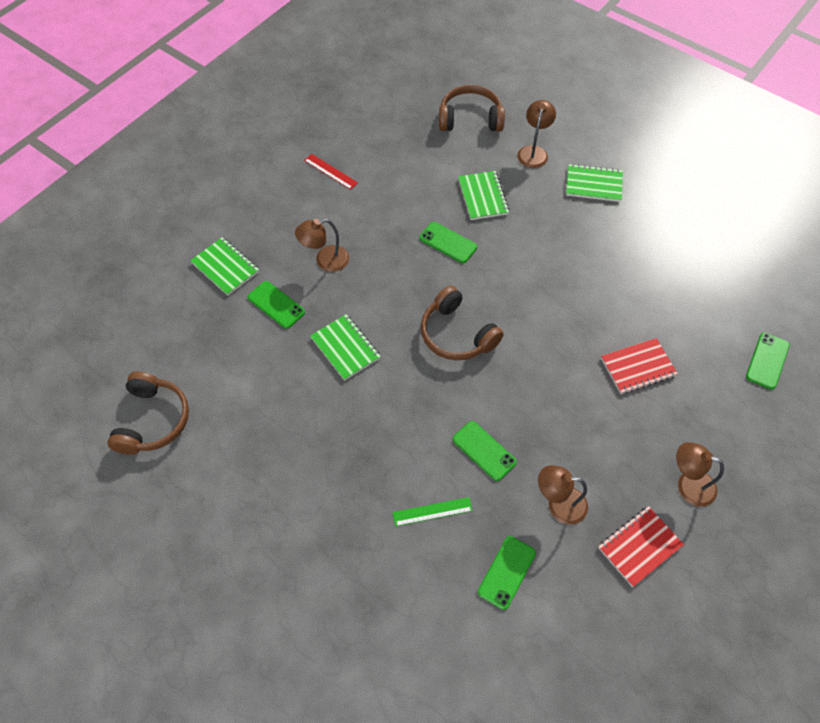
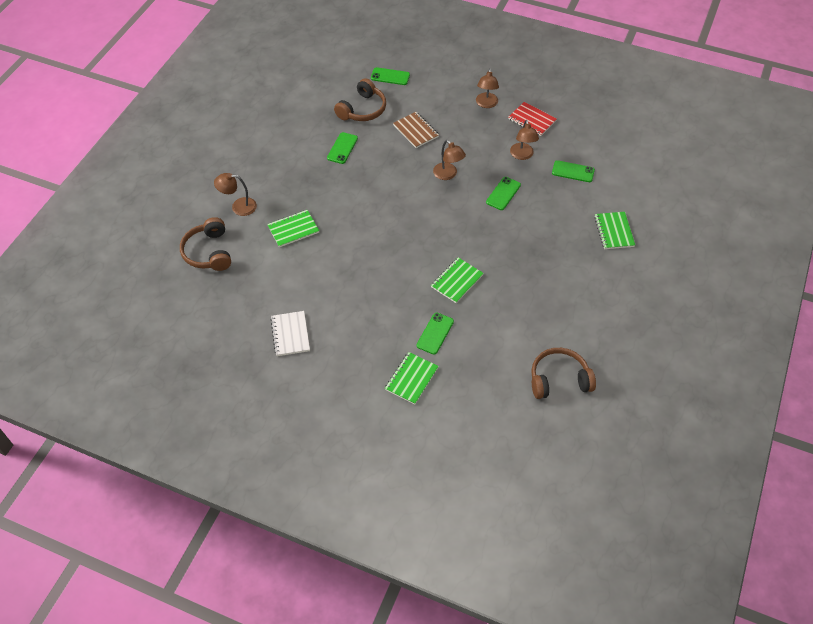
camera: 105 degrees left, 5 degrees down
(325, 261) = (384, 313): brown lamp -> brown lamp (448, 175)
(330, 171) = (290, 334): red ruler -> white notebook
(432, 511) = (553, 210): green ruler -> none
(448, 242) = (344, 242): green phone -> green phone (342, 148)
(457, 334) = (423, 222): brown headphones -> brown headphones (362, 109)
(593, 184) = (265, 168): green notebook -> green notebook (614, 231)
(638, 367) = (416, 131): red notebook -> brown notebook

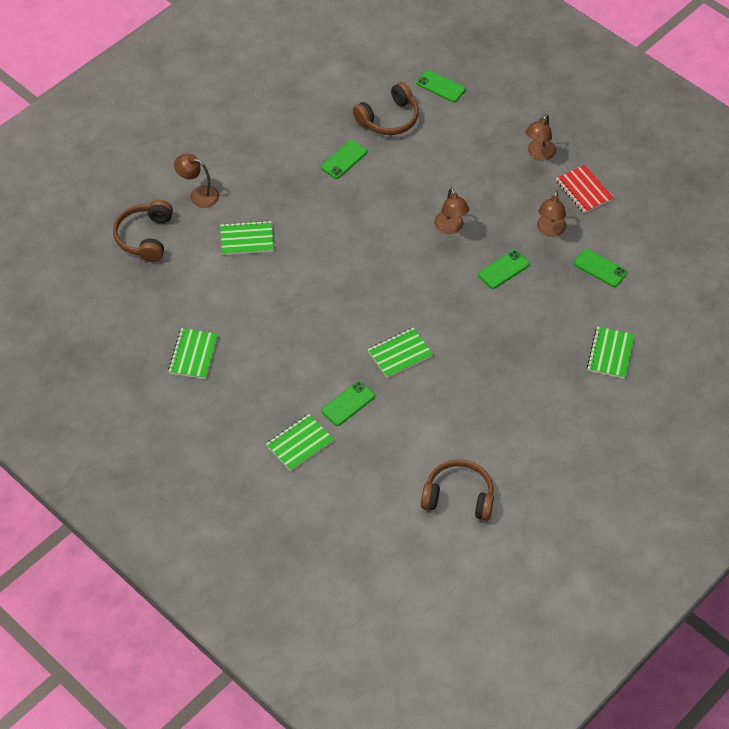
camera: 20 degrees right, 0 degrees up
(290, 334) = (193, 355): white notebook -> green notebook
(416, 131) = (438, 163): brown notebook -> none

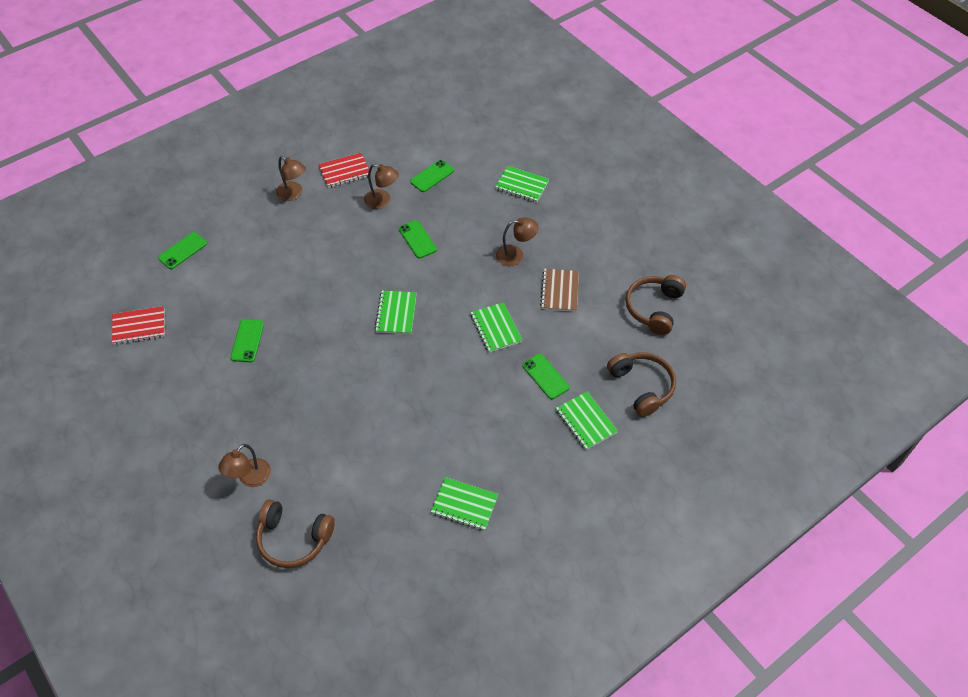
camera: 80 degrees left, 0 degrees up
(247, 239) = (325, 439): green notebook -> green notebook (396, 313)
(344, 79) = (139, 326): none -> red notebook
(344, 160) = (247, 341): green phone -> green phone turned 45 degrees clockwise
(389, 119) = (208, 297): brown headphones -> brown headphones (642, 386)
(450, 228) = (359, 269): brown lamp -> brown lamp (516, 255)
(462, 405) = (559, 291): none -> brown notebook

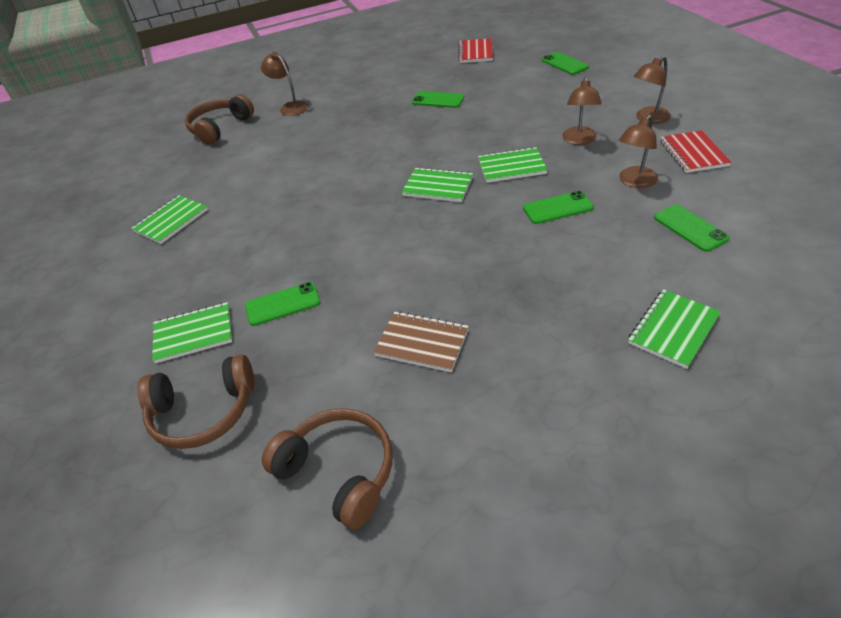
camera: 110 degrees right, 10 degrees down
(496, 328) = (381, 266): green notebook -> green notebook (511, 167)
(516, 255) = (508, 301): brown lamp -> brown lamp (579, 140)

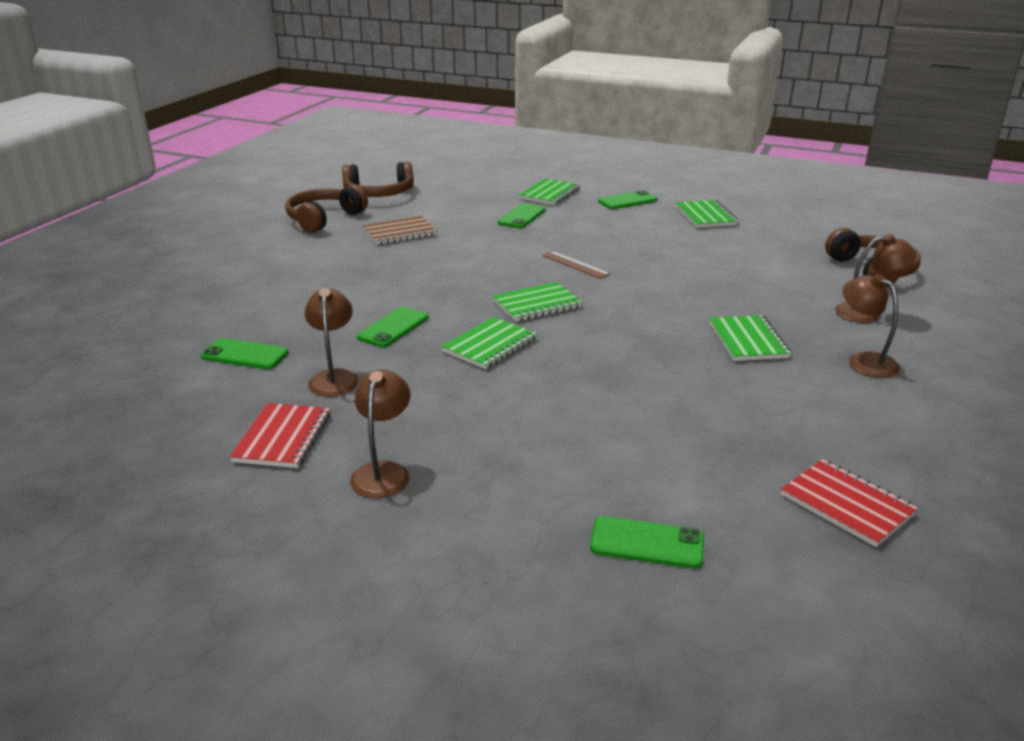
camera: 130 degrees right, 15 degrees down
(203, 412) = (482, 183): brown headphones -> brown headphones (324, 219)
(353, 212) = (575, 265): none -> brown ruler
(438, 100) = (718, 388): green phone -> green phone (627, 201)
(579, 140) = (449, 402): brown lamp -> brown lamp (864, 361)
(673, 329) = (226, 289): green notebook -> green notebook (748, 340)
(693, 153) = (283, 438): red notebook -> red notebook turned 60 degrees clockwise

